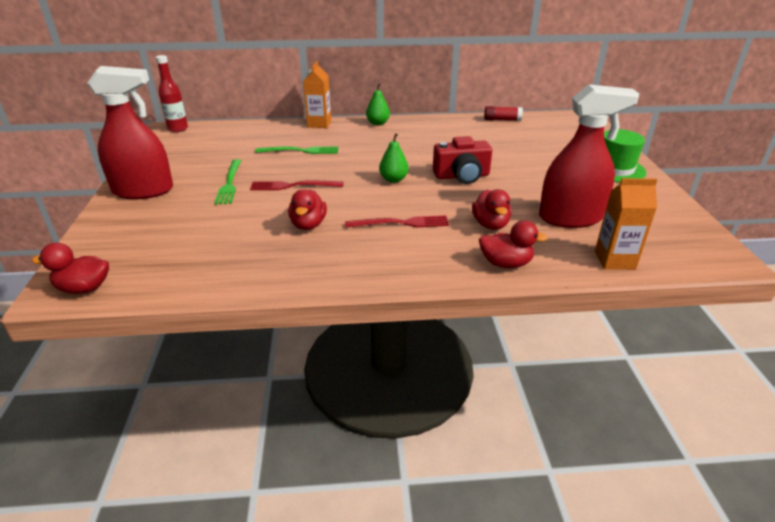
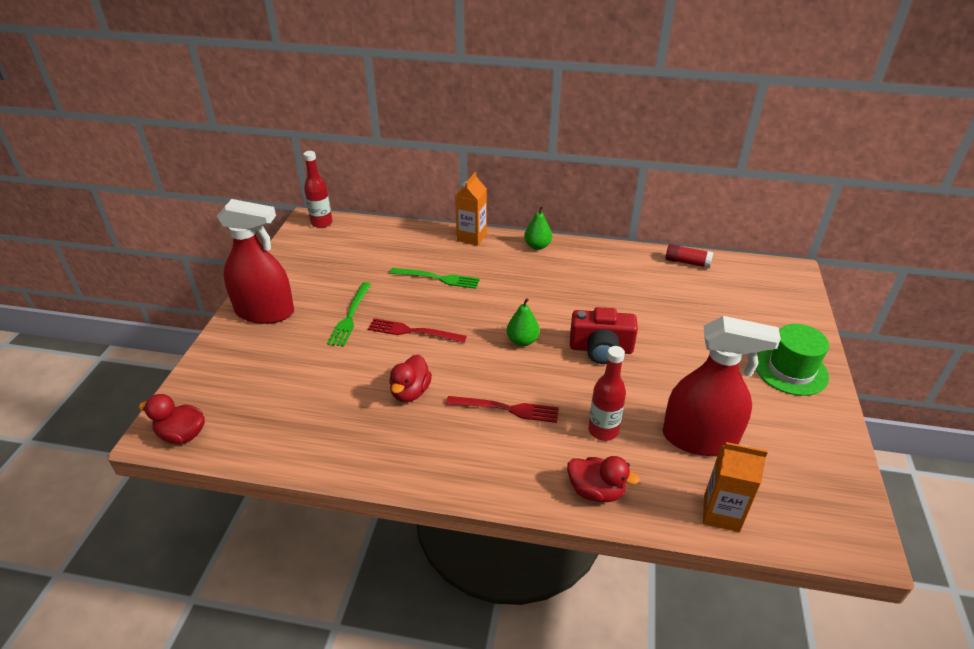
camera: 15 degrees right, 5 degrees up
(490, 224) = (603, 430): red duck -> red bottle

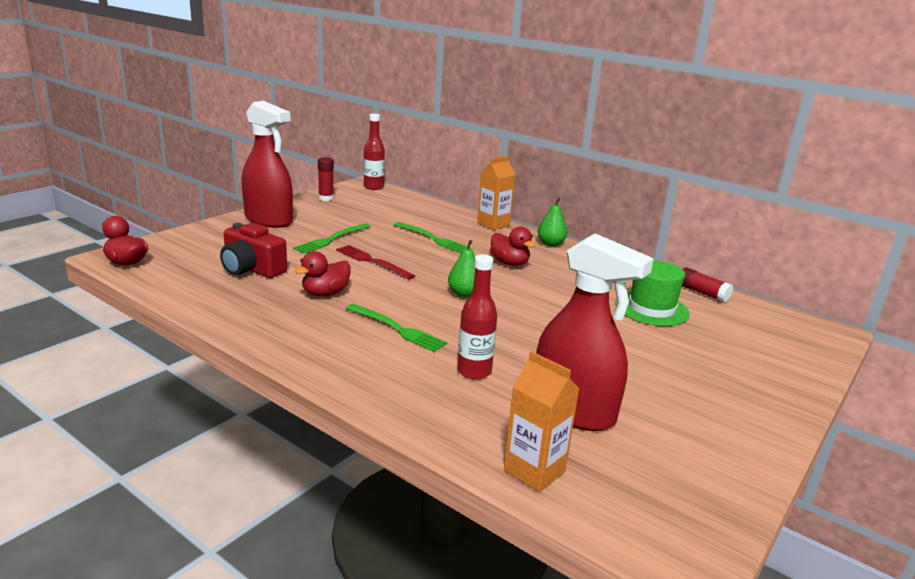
camera: 25 degrees right, 15 degrees down
(291, 257) = (326, 198): none -> red glue stick
(507, 409) = (397, 329): red fork -> green fork
(596, 491) = (417, 407): red duck -> red duck (509, 263)
(601, 349) = (537, 321): red camera -> red camera (251, 269)
(791, 370) = (745, 399): green hat -> green hat (651, 309)

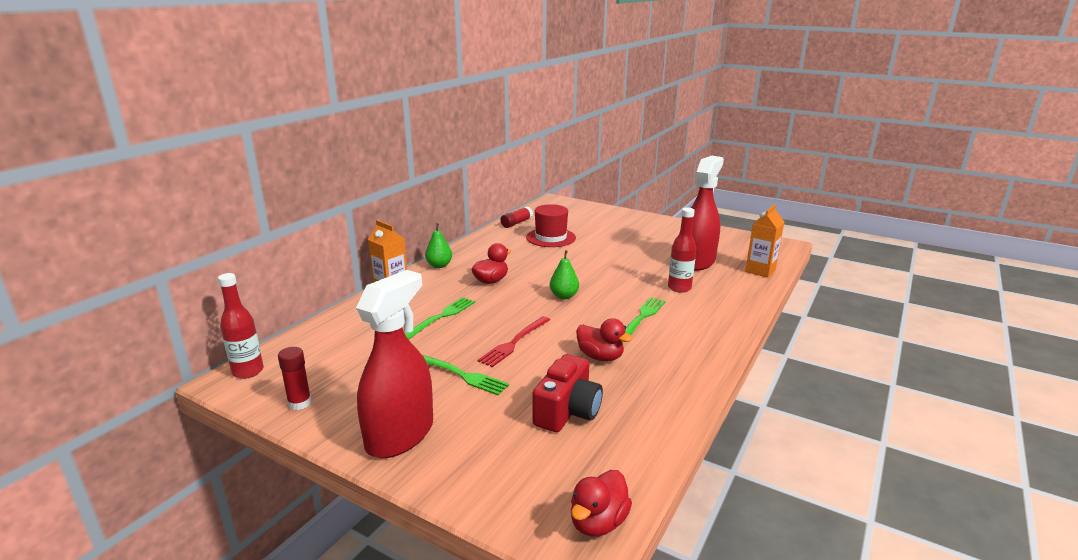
camera: 95 degrees left, 0 degrees up
(651, 309) = (551, 237): green hat -> red hat

